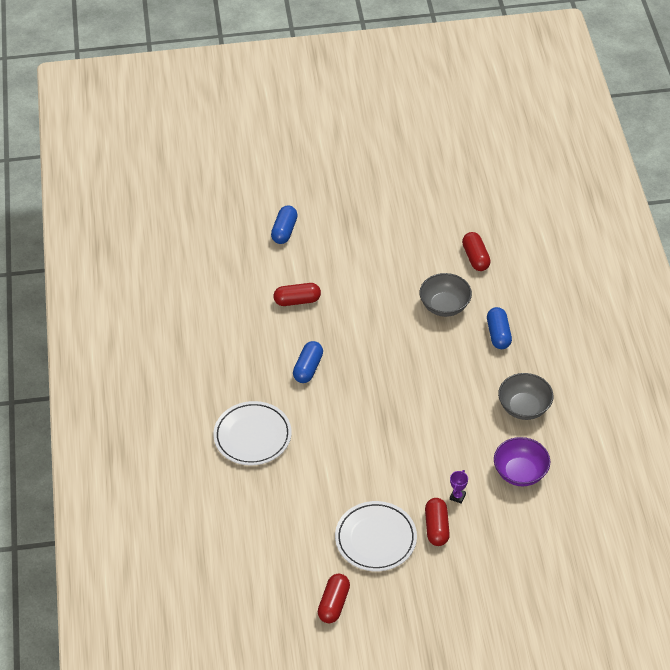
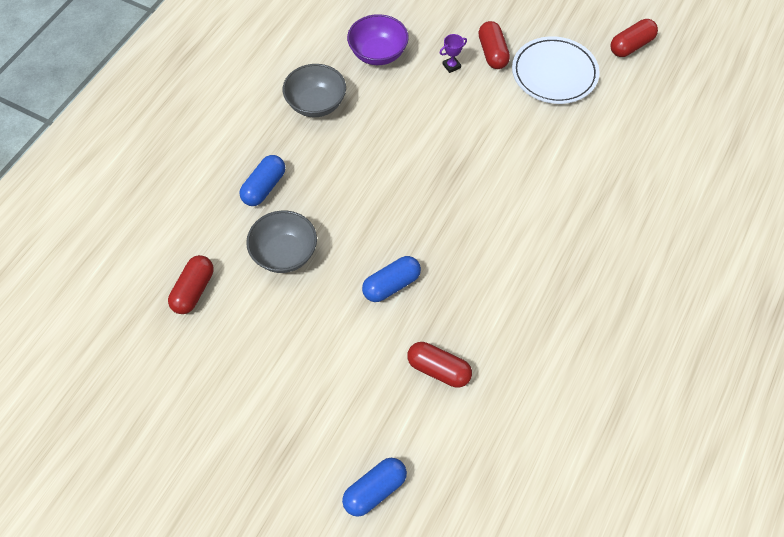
camera: 145 degrees left, 10 degrees up
(252, 436) = (605, 234): white plate -> none
(308, 368) = (491, 274): blue capsule -> blue capsule (391, 285)
(436, 527) = (492, 53): red capsule -> red capsule turned 45 degrees counterclockwise

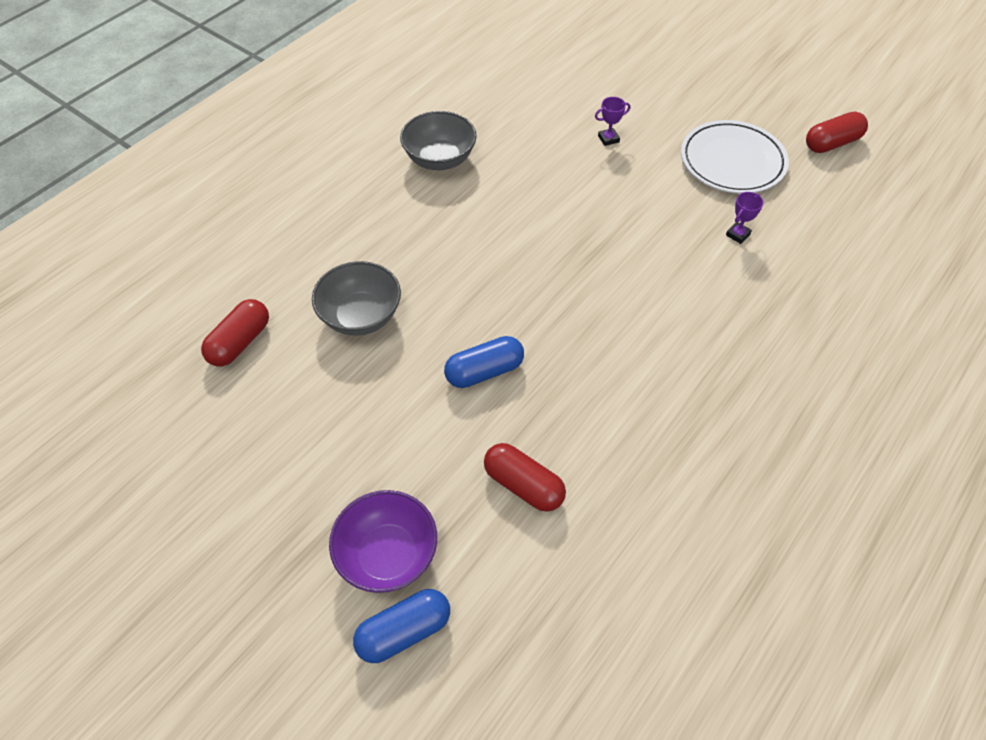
camera: 10 degrees right, 5 degrees down
(264, 187) = (356, 239): blue capsule -> none
(378, 54) = (524, 116): purple bowl -> purple bowl (387, 555)
(492, 53) = (660, 131): red capsule -> none
(567, 139) = (737, 234): none -> purple trophy

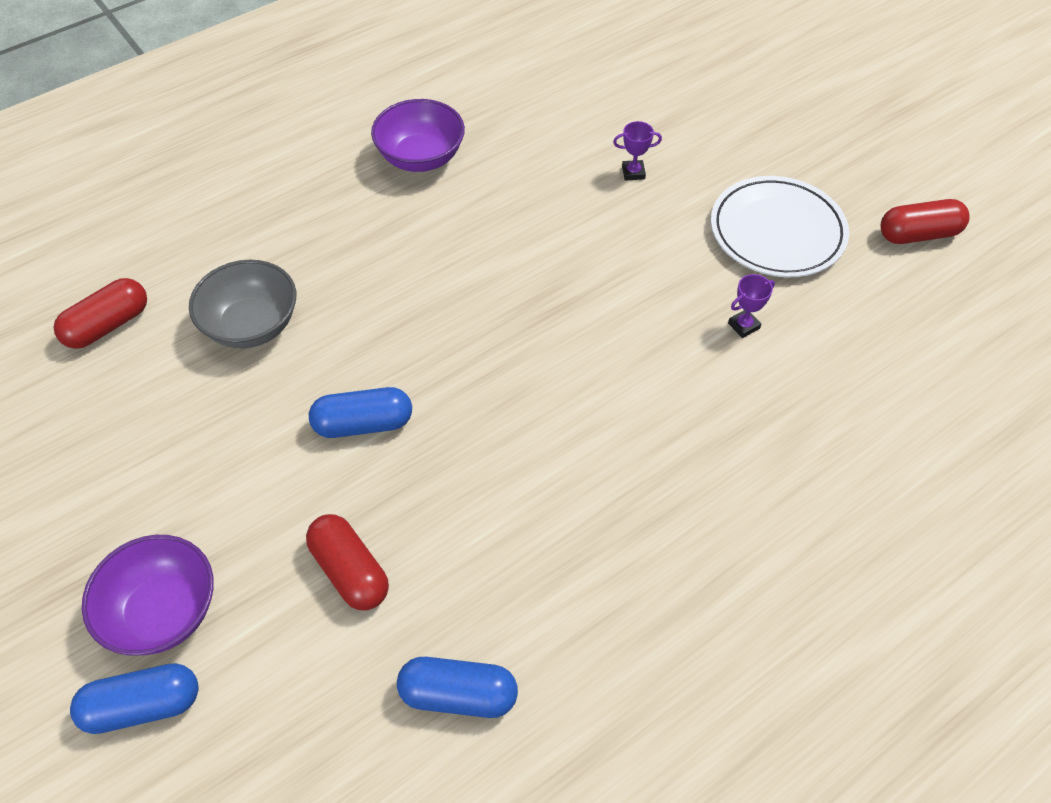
camera: 15 degrees right, 0 degrees up
(439, 159) = (421, 157): grey bowl -> purple bowl
(647, 555) = (458, 695): none -> blue capsule

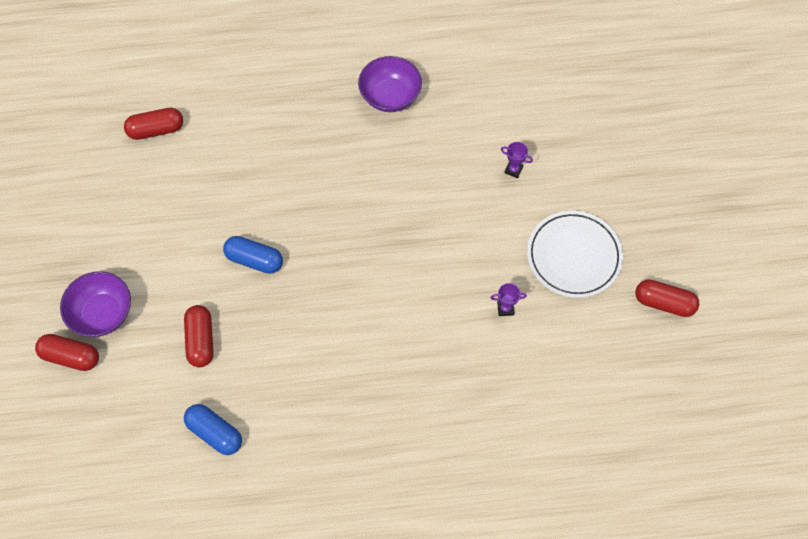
camera: 30 degrees right, 10 degrees up
(143, 706) = (71, 356): blue capsule -> red capsule
(252, 325) = (230, 168): grey bowl -> none

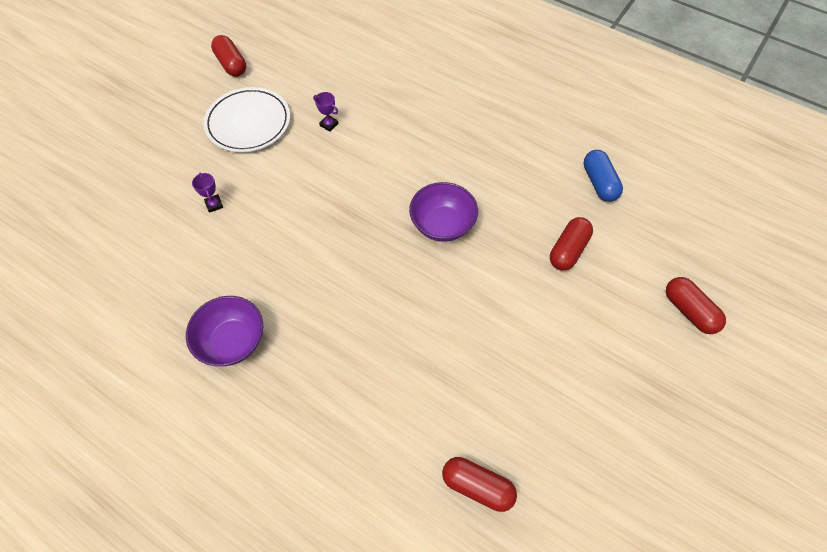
camera: 140 degrees left, 5 degrees down
(102, 313) = (642, 328): purple bowl -> purple bowl (442, 224)
(254, 260) = (478, 282): blue capsule -> none

